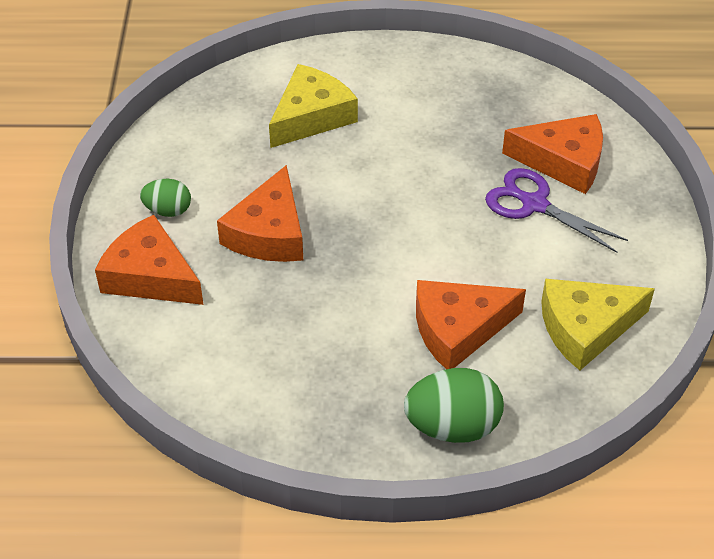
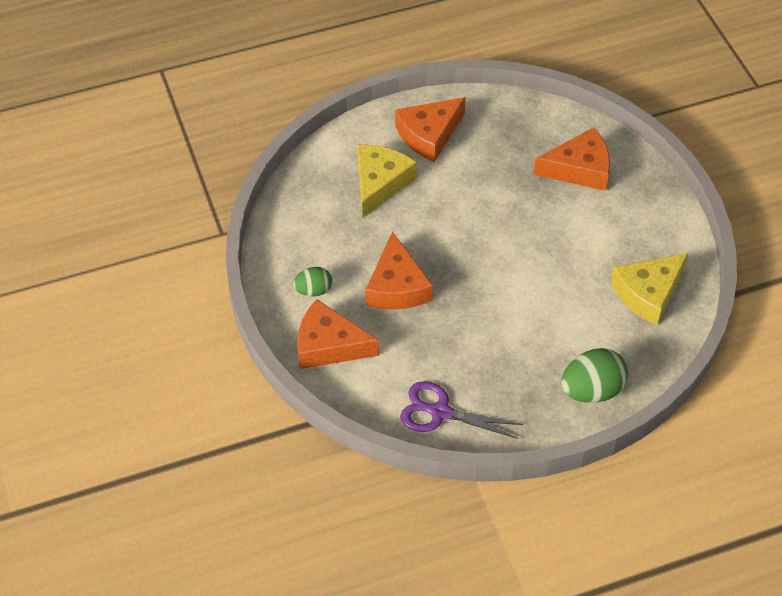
camera: 20 degrees left, 5 degrees up
(458, 329) = (564, 320): orange cheese -> orange cheese (429, 135)
(534, 204) = (574, 209): purple scissors -> purple scissors (440, 412)

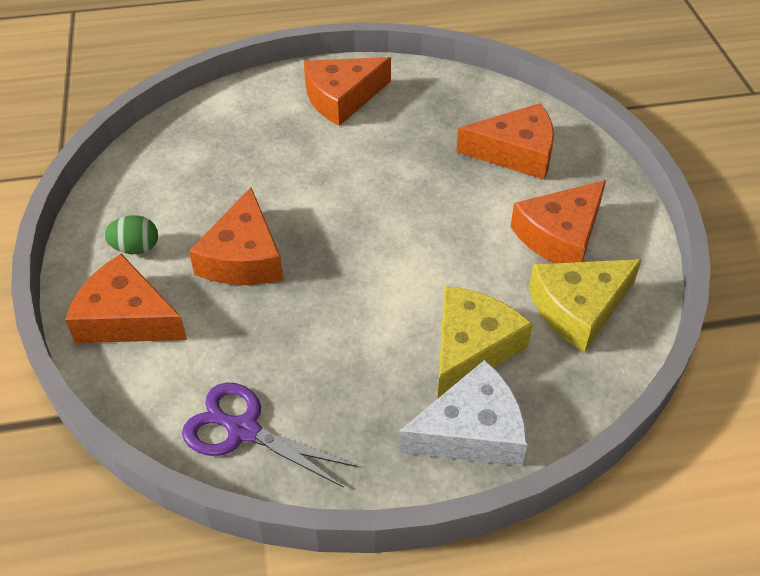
camera: 10 degrees right, 5 degrees down
(379, 183) = (265, 140): yellow cheese -> yellow cheese (471, 347)
(592, 390) = (471, 431): green egg -> white cheese
(626, 237) = (560, 236): none -> orange cheese

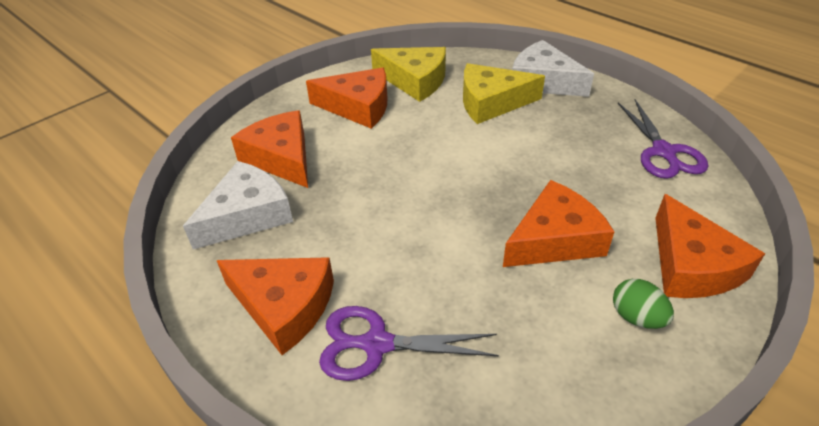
camera: 125 degrees left, 5 degrees down
(267, 122) = (377, 344): none -> purple scissors
(454, 110) = (247, 215): none -> white cheese

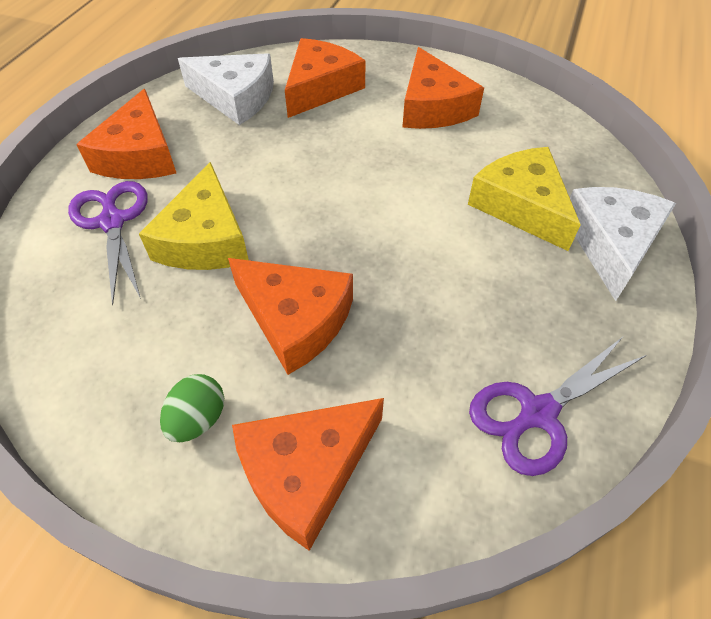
camera: 65 degrees right, 10 degrees up
(415, 80) = (515, 131): yellow cheese -> yellow cheese (205, 239)

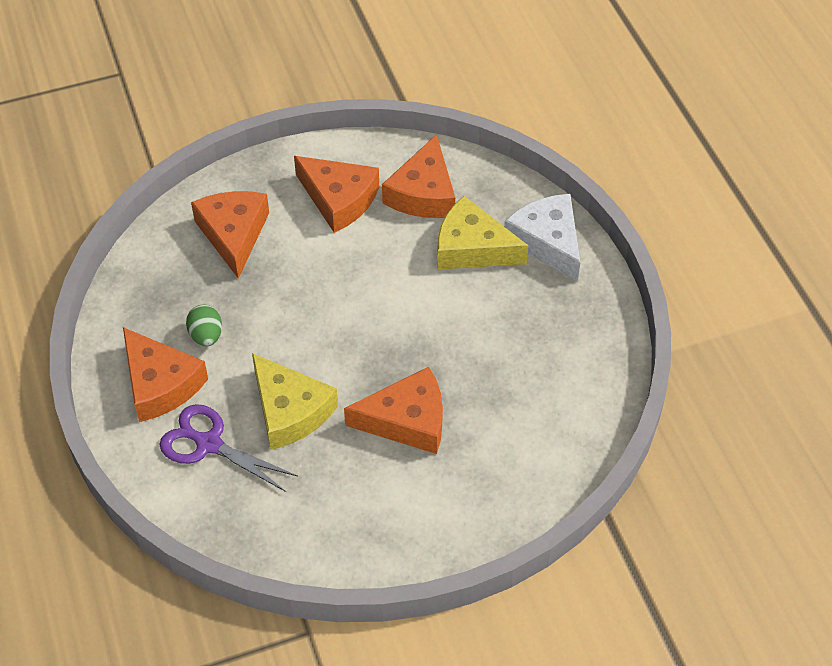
camera: 40 degrees left, 0 degrees up
(198, 419) = (413, 512): green egg -> green egg (206, 336)
(236, 97) = (174, 286): white cheese -> none
(306, 472) = (498, 493): orange cheese -> orange cheese (423, 193)
(538, 413) = (586, 378): purple scissors -> none

